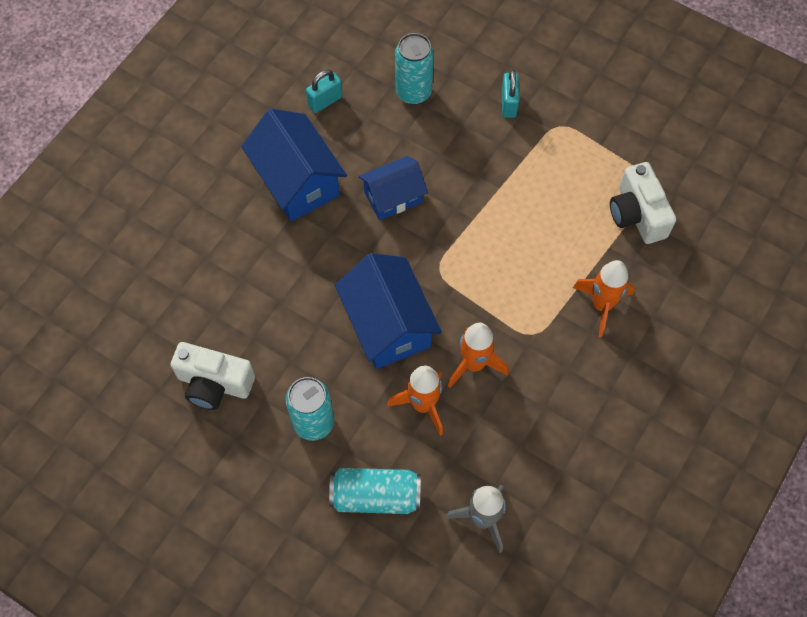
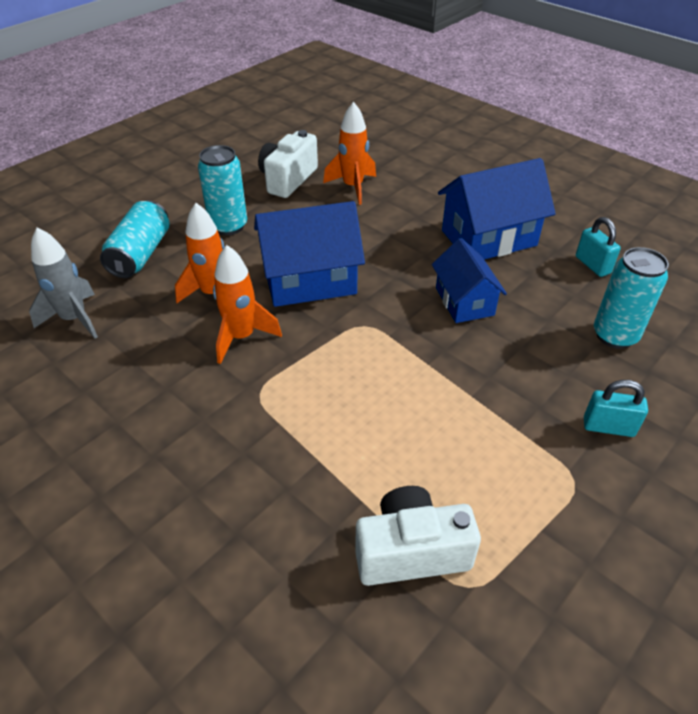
camera: 100 degrees right, 20 degrees down
(601, 305) = (275, 472): orange rocket -> orange rocket (353, 187)

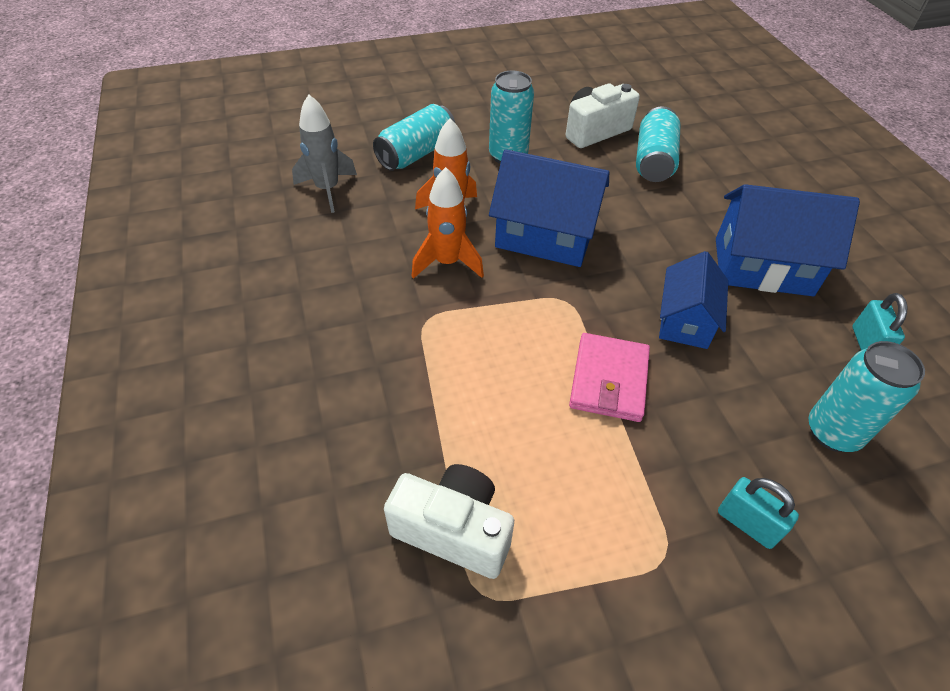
camera: 30 degrees right, 5 degrees up
(353, 187) = (654, 161): orange rocket -> turquoise can
(442, 372) = (609, 380): none -> pink wallet

